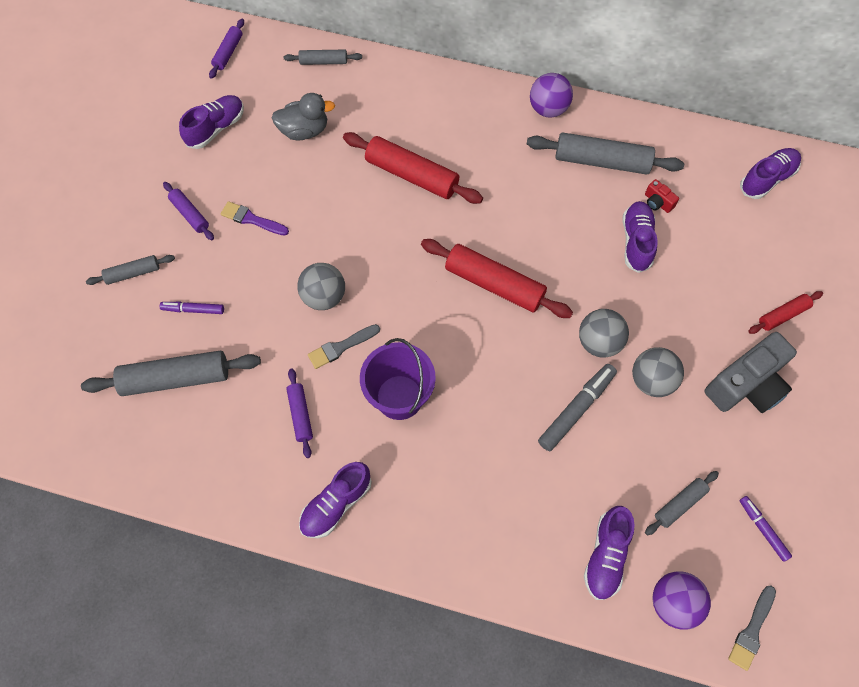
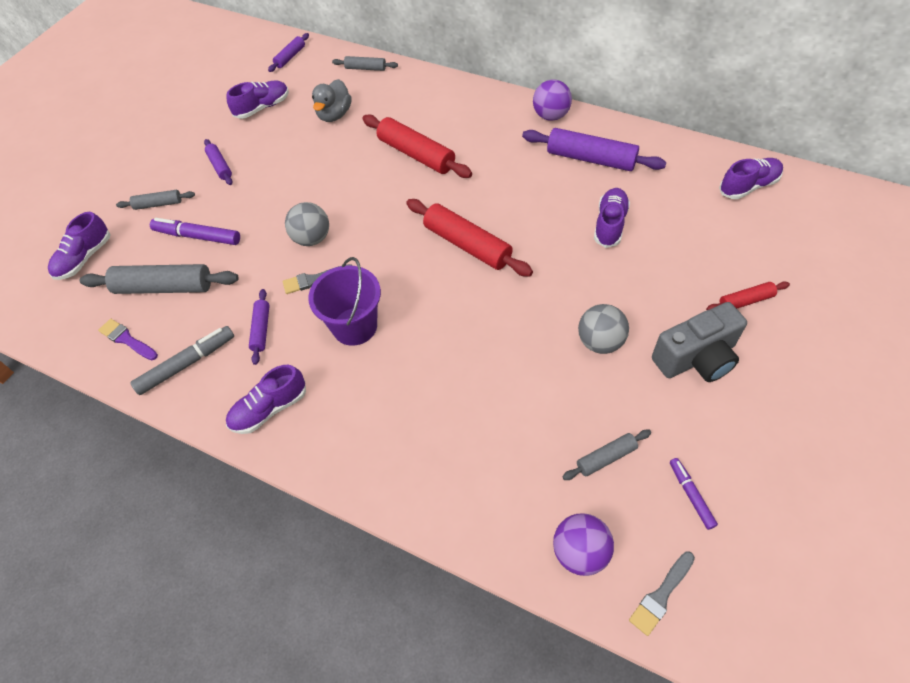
camera: 15 degrees right, 10 degrees down
(193, 310) = (198, 236): purple marker -> purple marker, size x1.66
(252, 219) = (269, 174): purple brush -> purple brush (127, 339)
(304, 130) = (334, 115): grey duck -> grey duck turned 105 degrees clockwise
(576, 409) = (519, 358): grey marker -> grey marker (186, 364)
(599, 342) = (555, 303): grey ball -> none
(601, 161) = (591, 159): grey rolling pin -> purple rolling pin
(606, 556) = (518, 495): purple shoe -> purple shoe (84, 258)
(657, 202) = (637, 195): red camera -> none

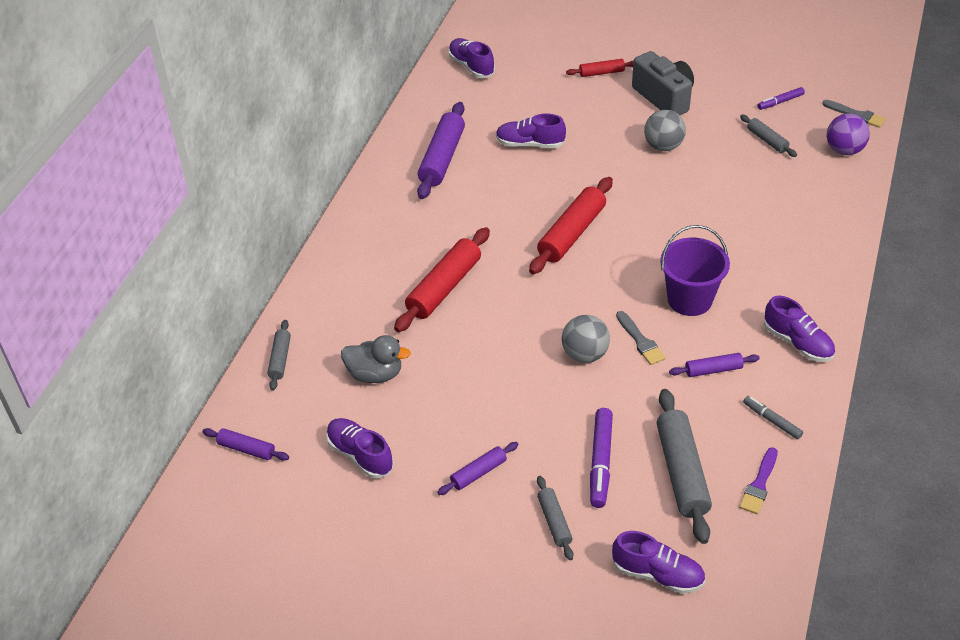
camera: 100 degrees left, 10 degrees down
(186, 364) = (772, 421): grey marker -> grey marker, size x0.60
(550, 116) = (376, 189): purple ball -> none
(745, 301) = (601, 73): red rolling pin -> red rolling pin turned 75 degrees counterclockwise

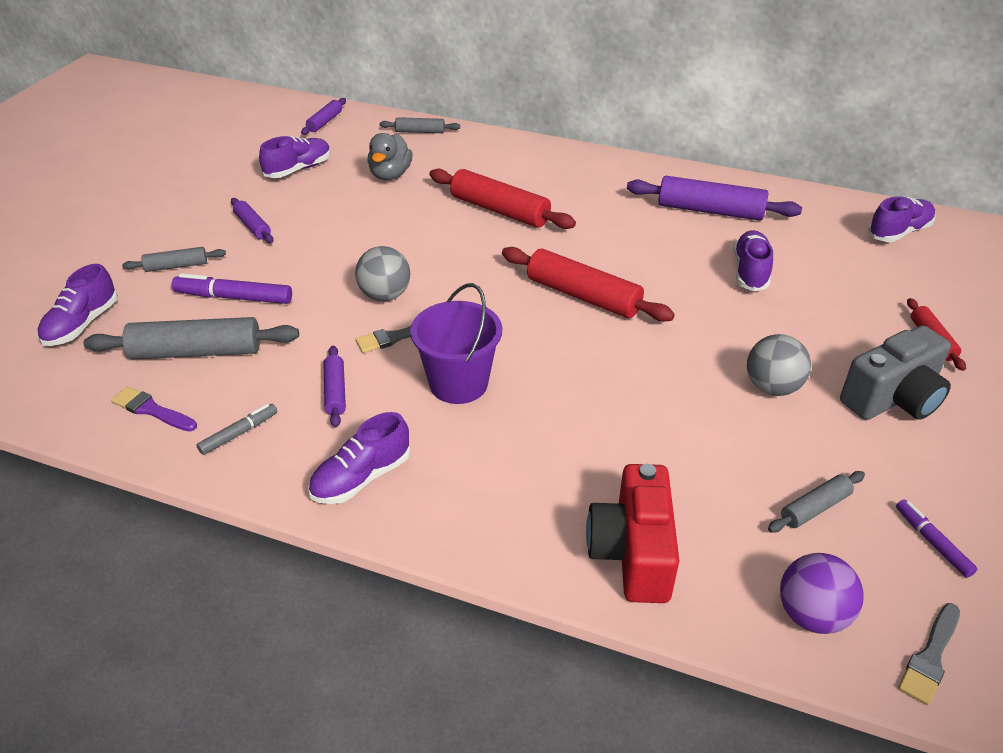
camera: 90 degrees right, 5 degrees down
(823, 214) = (632, 553): none -> red camera

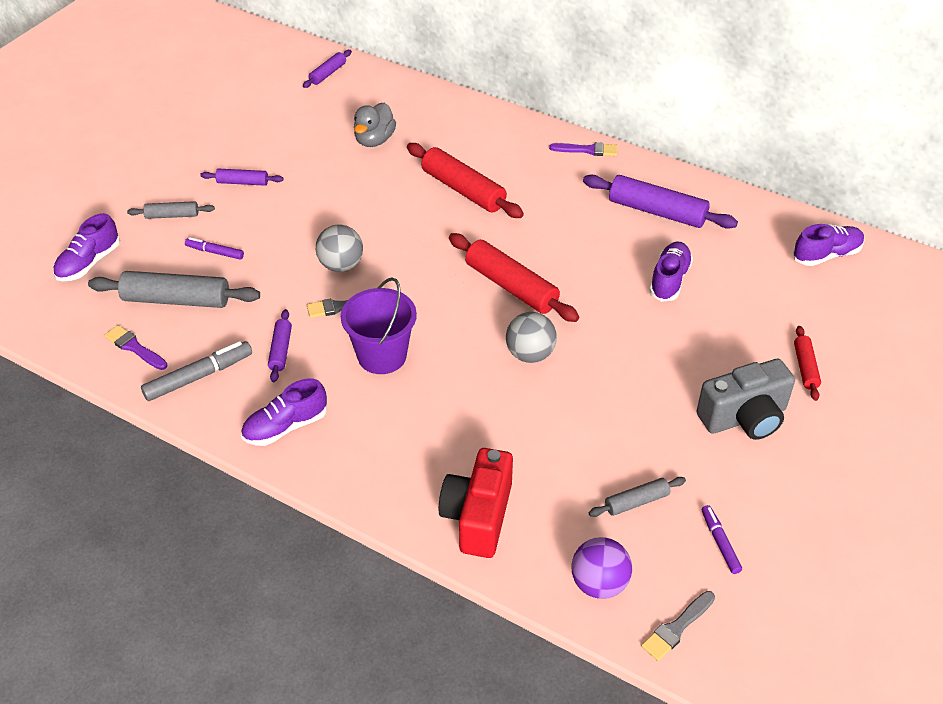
camera: 10 degrees right, 5 degrees up
(234, 297) = (215, 252): purple marker -> purple marker, size x0.60
(239, 433) = (198, 376): grey marker -> grey marker, size x1.66
(253, 226) = (242, 182): purple rolling pin -> purple rolling pin turned 60 degrees counterclockwise
(298, 169) = (293, 125): purple shoe -> none
(420, 131) = (413, 94): grey rolling pin -> none
(617, 164) = (587, 150): none -> purple brush
(772, 387) = (644, 393): grey ball -> grey ball (530, 354)

